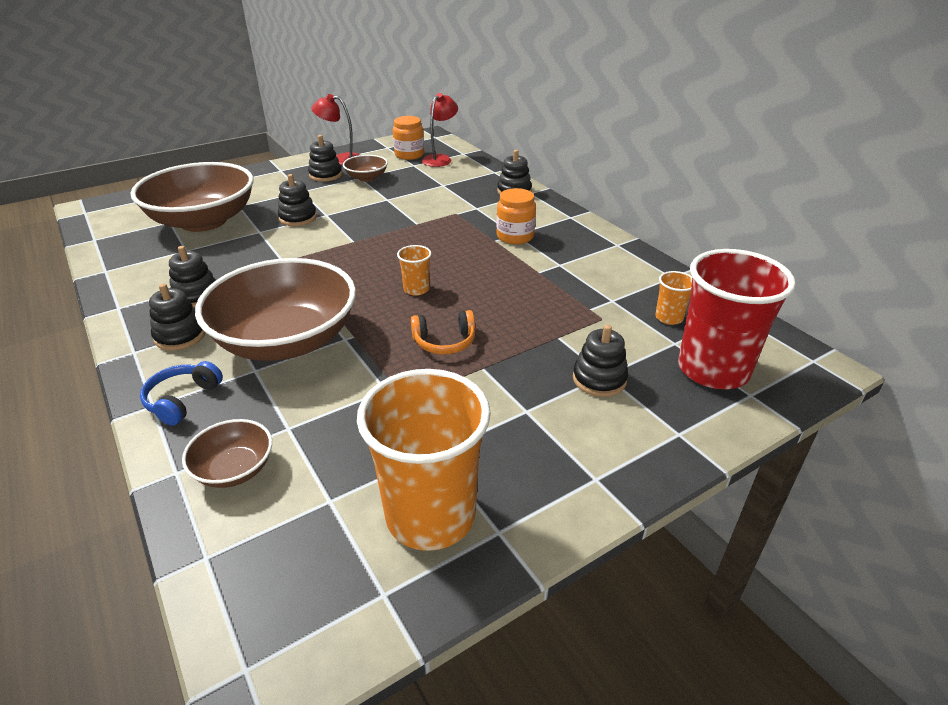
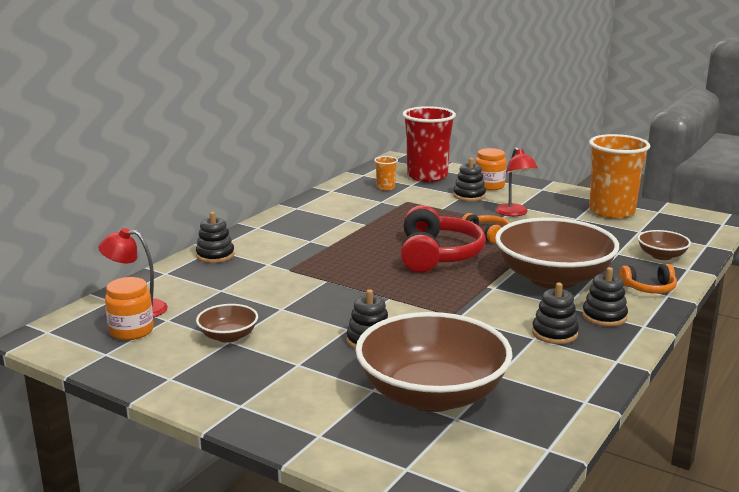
camera: 115 degrees left, 15 degrees down
(182, 400) = (649, 288): blue headphones -> orange headphones
(325, 175) = (237, 365): black stacking toy -> none
(341, 159) = (172, 373): red lamp -> red lamp (514, 213)
(416, 289) = (437, 255): orange cup -> red headphones
(515, 236) = (315, 240): orange jar -> orange jar (489, 186)

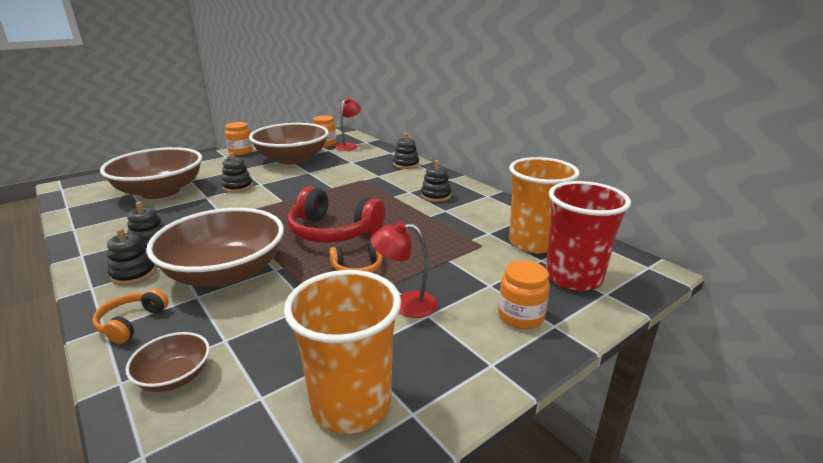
camera: 110 degrees right, 5 degrees up
(207, 398) = (241, 152): none -> orange jar
(228, 336) = (292, 159): brown bowl -> brown bowl, size x2.23
(385, 187) = (533, 243): orange cup -> orange cup, size x2.29
(469, 196) = (485, 289): black stacking toy -> black stacking toy (436, 196)

